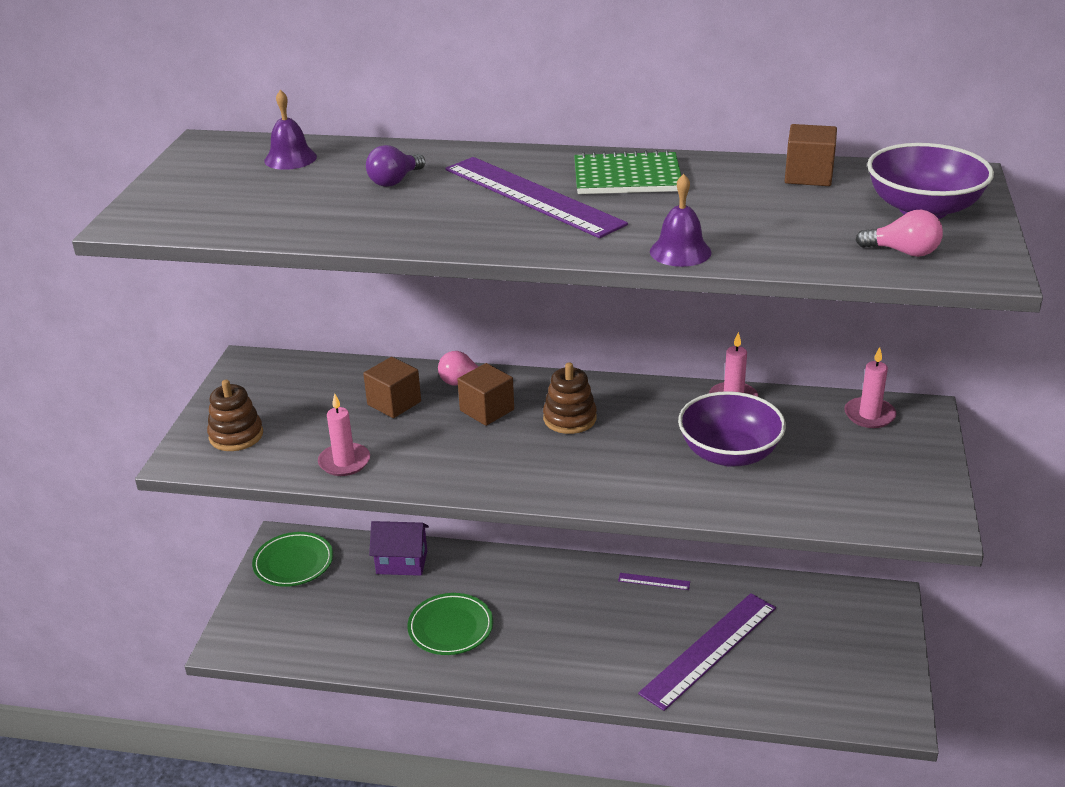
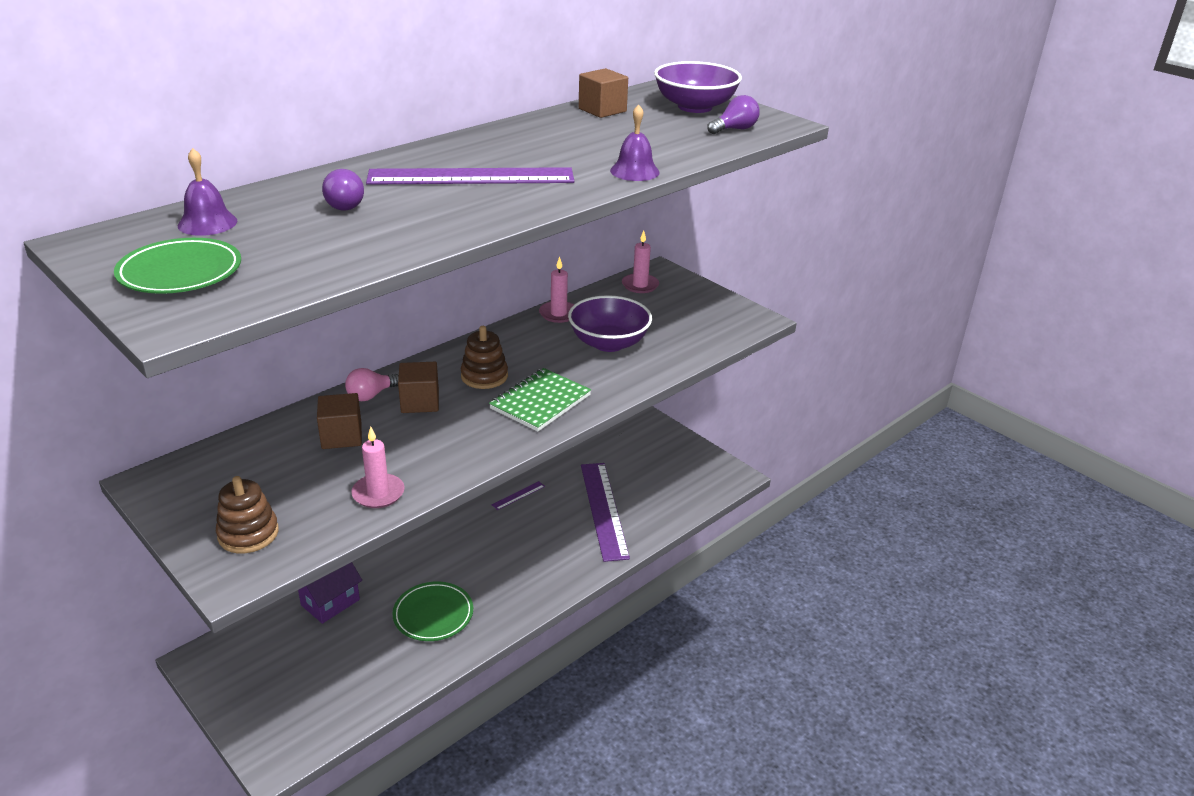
camera: 55 degrees left, 0 degrees up
(293, 563) = (238, 666): green plate -> green plate (180, 272)
(627, 177) = (503, 145): green notebook -> green notebook (540, 402)
(903, 252) = (734, 129): pink light bulb -> purple light bulb

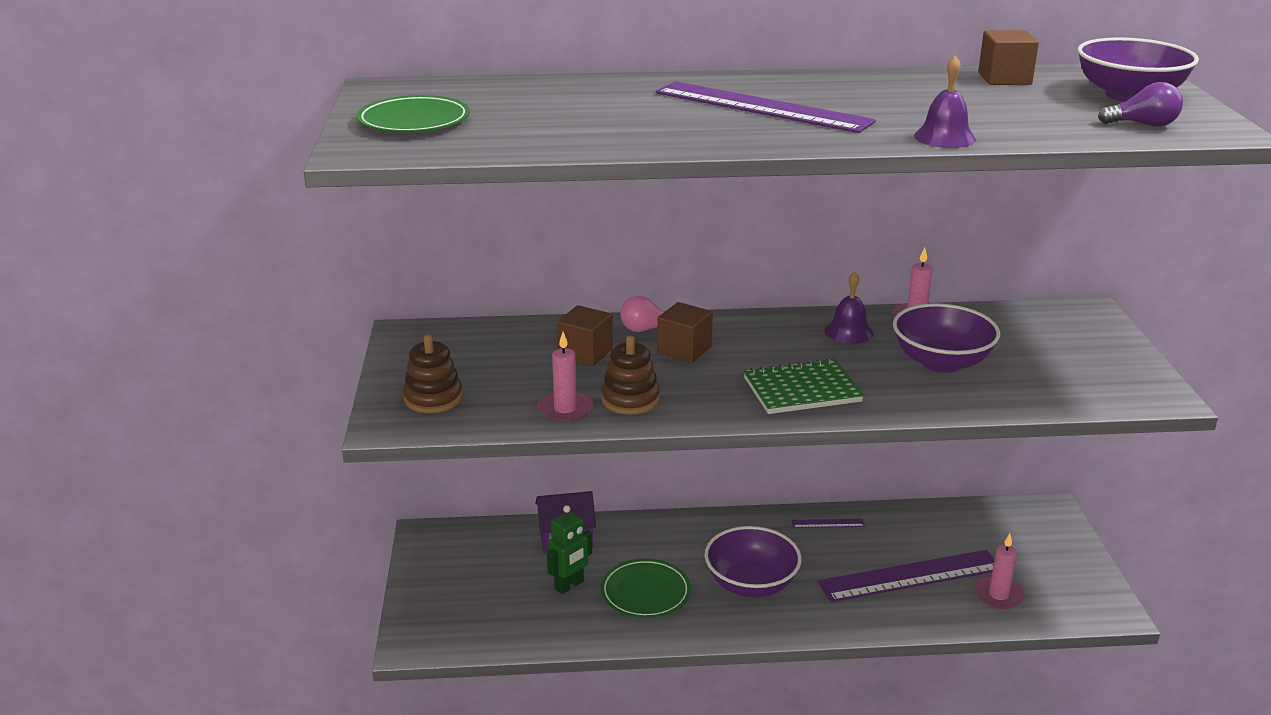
camera: 40 degrees right, 5 degrees down
(207, 223) = (485, 93): purple bell -> purple bell (848, 332)
(344, 204) = (612, 104): purple light bulb -> none
(368, 640) = (569, 585): none -> green robot
(484, 376) = (771, 349): brown stacking toy -> brown stacking toy (630, 399)
(504, 568) = (751, 584): none -> purple bowl
(604, 510) = (910, 576): purple ruler -> purple ruler turned 45 degrees clockwise
(640, 285) = (1047, 319): pink candle -> pink candle (998, 595)

